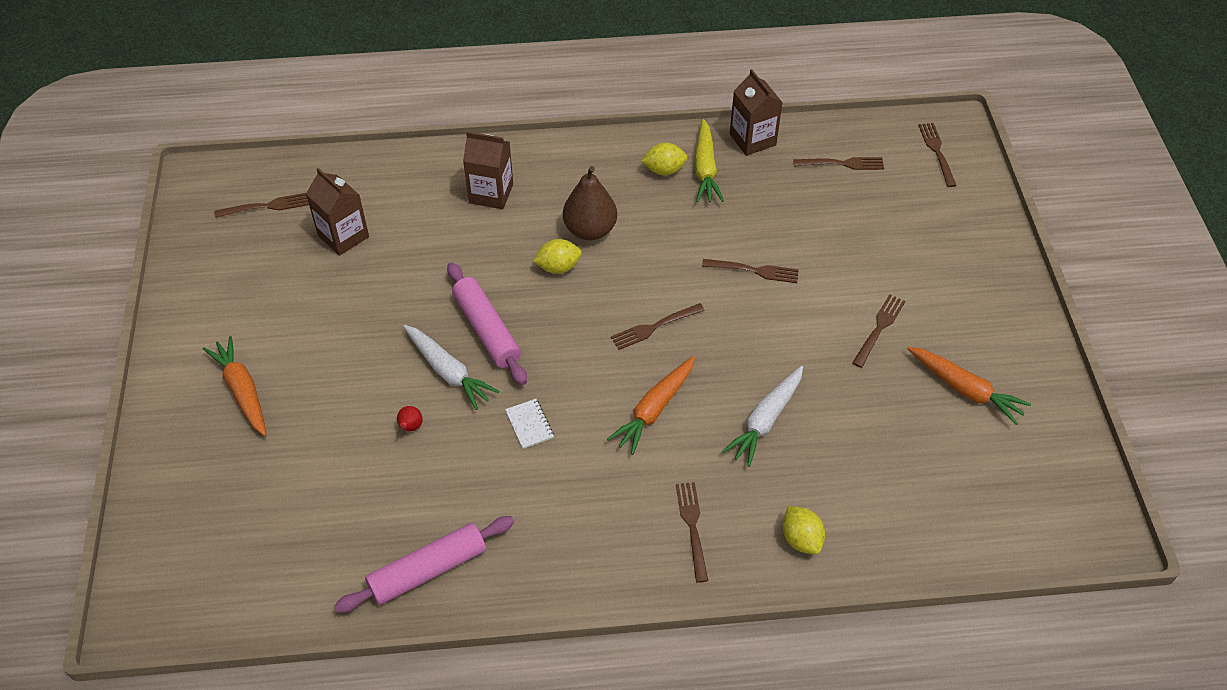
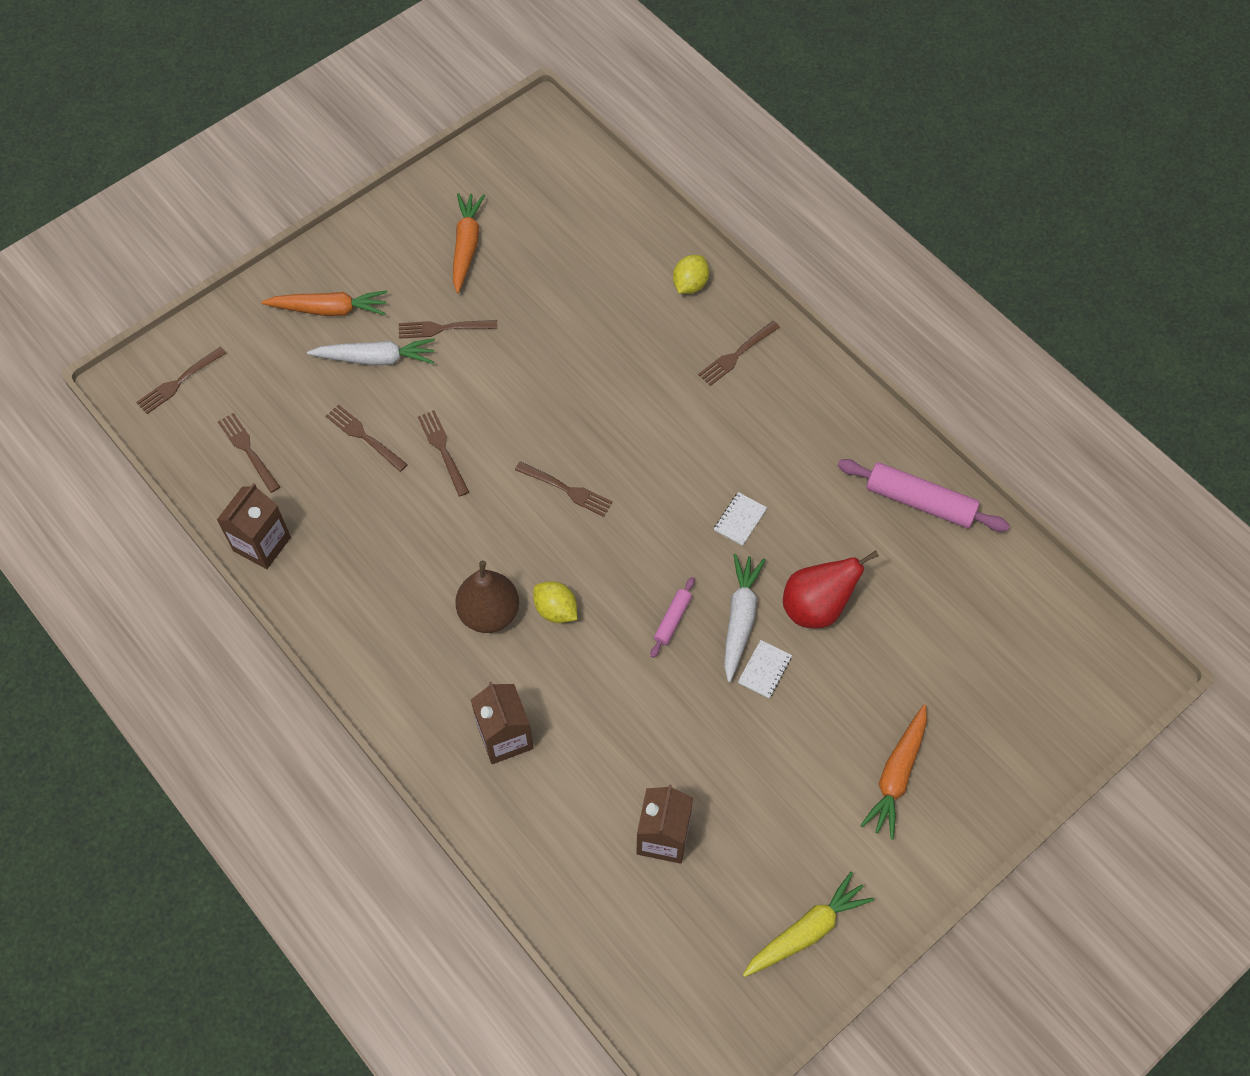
camera: 125 degrees left, 10 degrees up
(266, 206) = (683, 952): brown fork -> brown fork (364, 437)
(395, 362) = (764, 670): none -> white notebook
(410, 427) = (816, 607): red pear -> red pear, size x2.36
(487, 330) = (672, 620): pink rolling pin -> pink rolling pin, size x0.52
(654, 410) = (653, 440): orange carrot -> orange carrot (330, 309)
(664, 170) = (361, 597): yellow lemon -> none
(705, 169) = (335, 562): yellow carrot -> yellow carrot (807, 930)
(765, 420) = (601, 359): white carrot -> white carrot (376, 358)

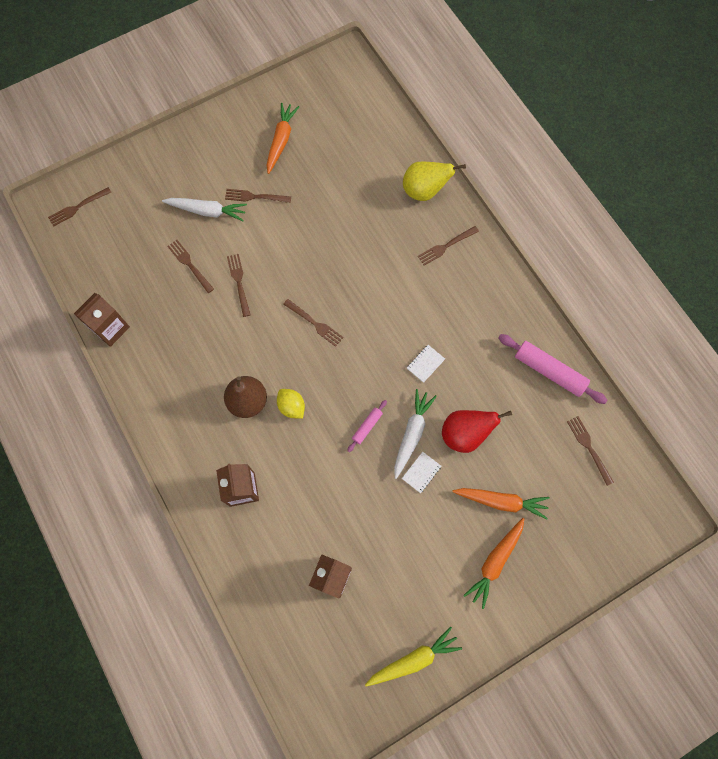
camera: 10 degrees right, 10 degrees up
(248, 450) = (113, 262): brown fork -> brown fork (589, 448)
(330, 309) = (183, 172): orange carrot -> orange carrot (501, 501)
(690, 284) = (424, 191): yellow lemon -> yellow pear

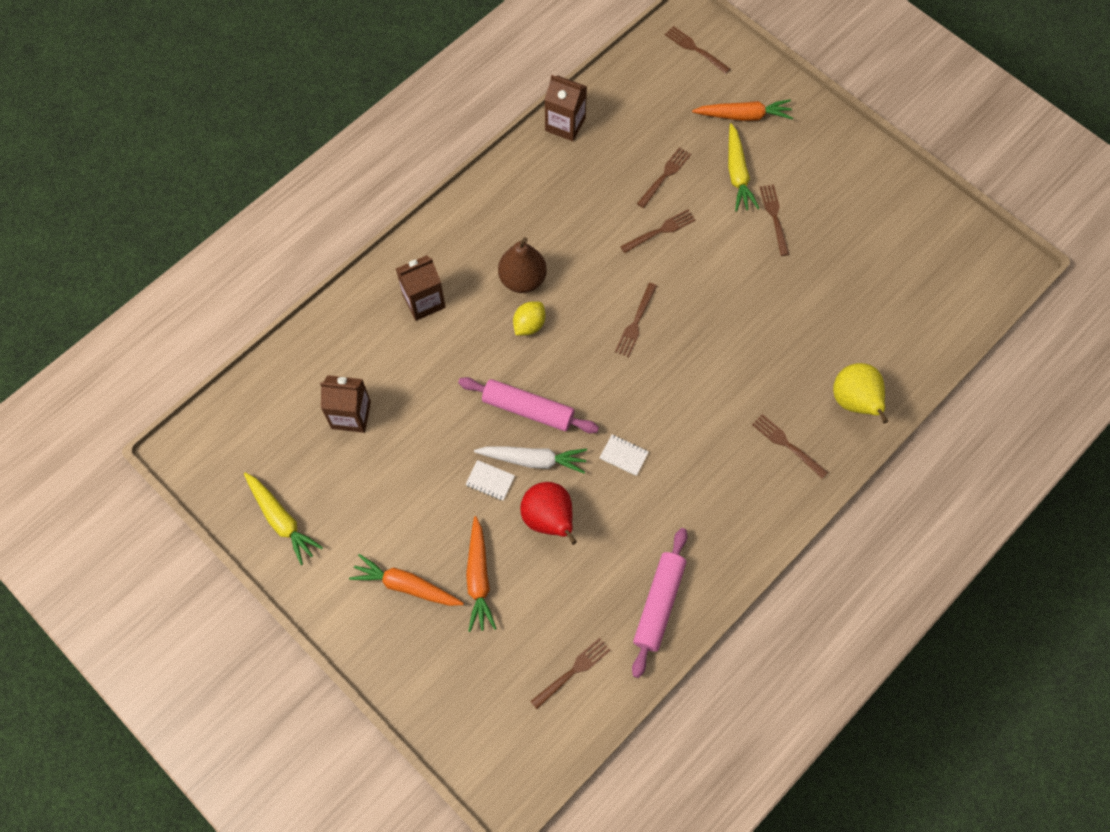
camera: 75 degrees right, 5 degrees down
(207, 211) = (737, 174): white carrot -> yellow carrot
(281, 140) = (860, 224): orange carrot -> orange carrot (744, 116)
(367, 427) = (528, 409): pink rolling pin -> pink rolling pin, size x1.94

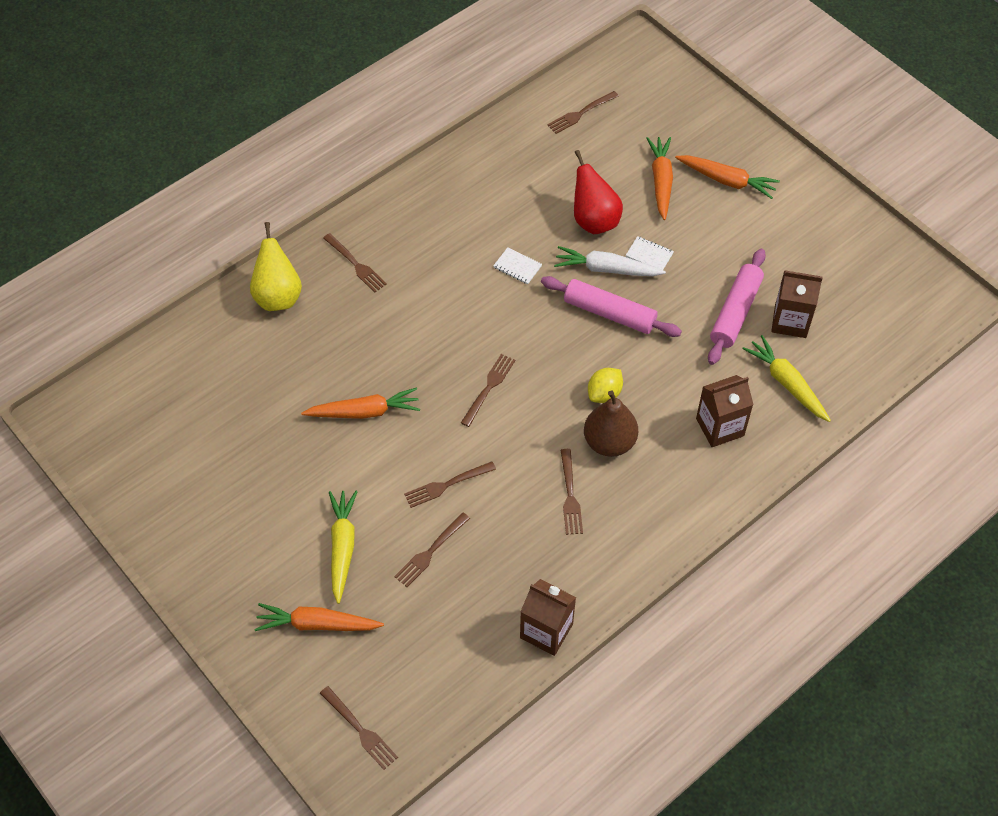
camera: 175 degrees left, 10 degrees down
(282, 520) = (848, 237): yellow carrot -> yellow carrot (786, 383)
(659, 604) = (500, 153): pink rolling pin -> pink rolling pin (735, 312)
(744, 290) = (364, 412): none -> orange carrot
(774, 217) = (311, 491): brown fork -> brown fork (570, 495)

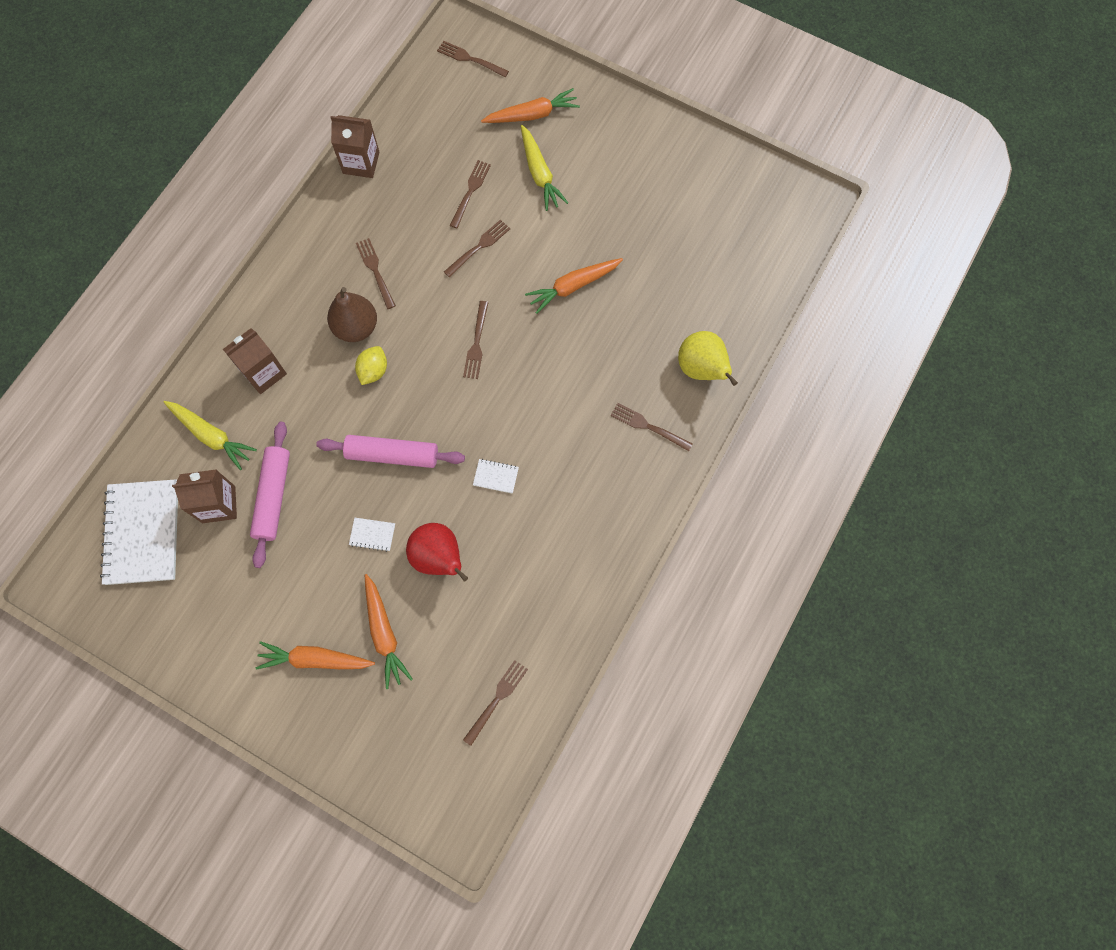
camera: 160 degrees right, 15 degrees up
(606, 269) = (410, 503): white carrot -> none
(868, 319) = (143, 533): none -> white notebook

